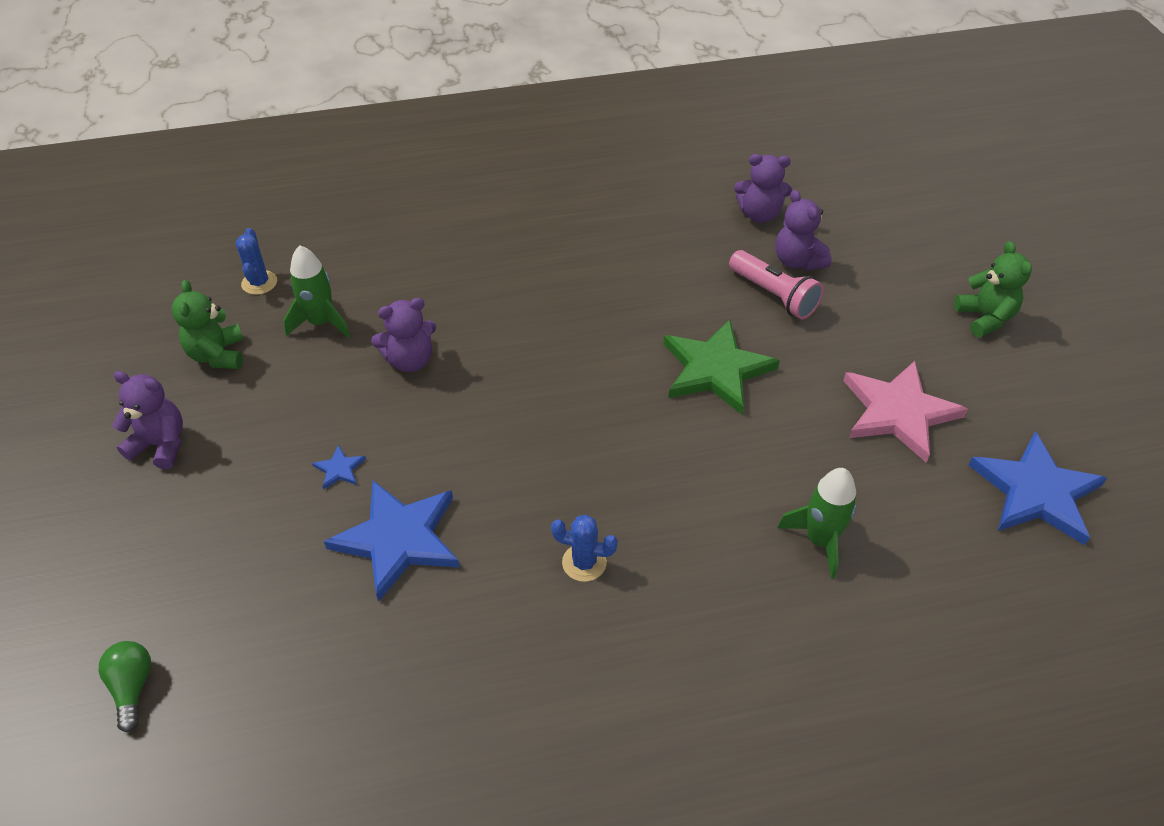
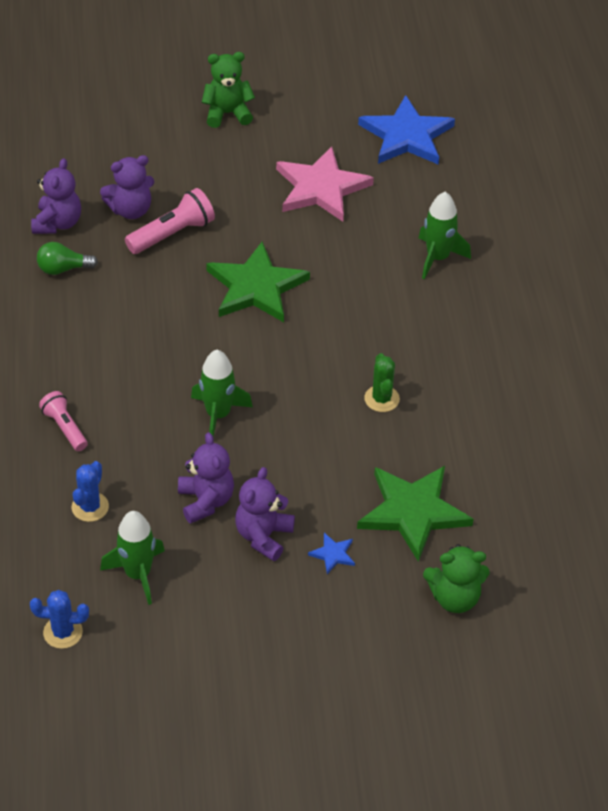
camera: 85 degrees left, 0 degrees up
(132, 687) = (541, 687): green light bulb -> green light bulb (63, 269)
(160, 445) = (284, 699): purple teddy bear -> purple teddy bear (263, 536)
(218, 355) = (168, 661): green teddy bear -> green teddy bear (454, 597)
(398, 539) = (413, 512): blue star -> green star
(495, 253) = (65, 427): none -> pink flashlight
(524, 358) = (218, 415): none -> green rocket
(568, 497) = (381, 399): none -> green cactus
(584, 562) = (446, 395): blue cactus -> blue cactus (90, 507)

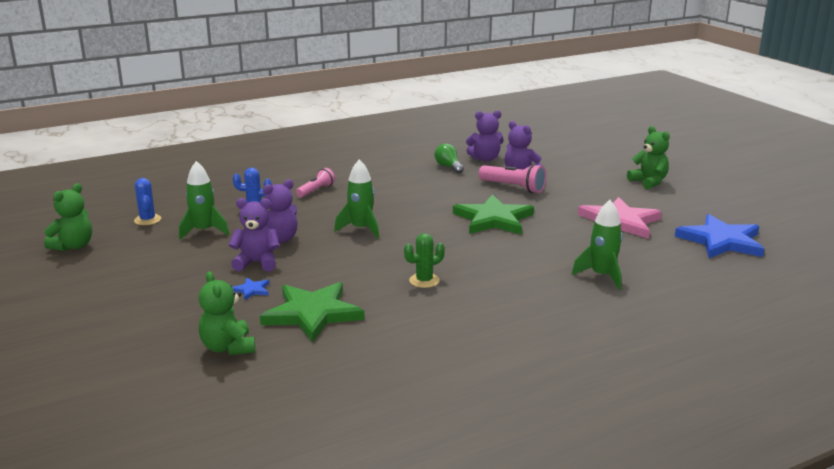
camera: 70 degrees right, 25 degrees down
(111, 725) = (73, 246): none -> green teddy bear

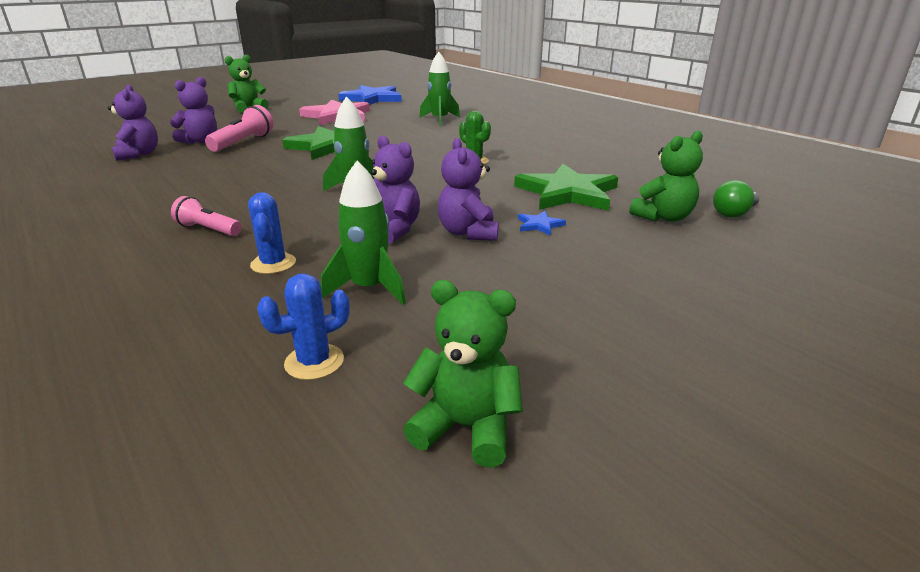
camera: 100 degrees left, 5 degrees up
(448, 167) = (155, 168): green light bulb -> green light bulb (734, 213)

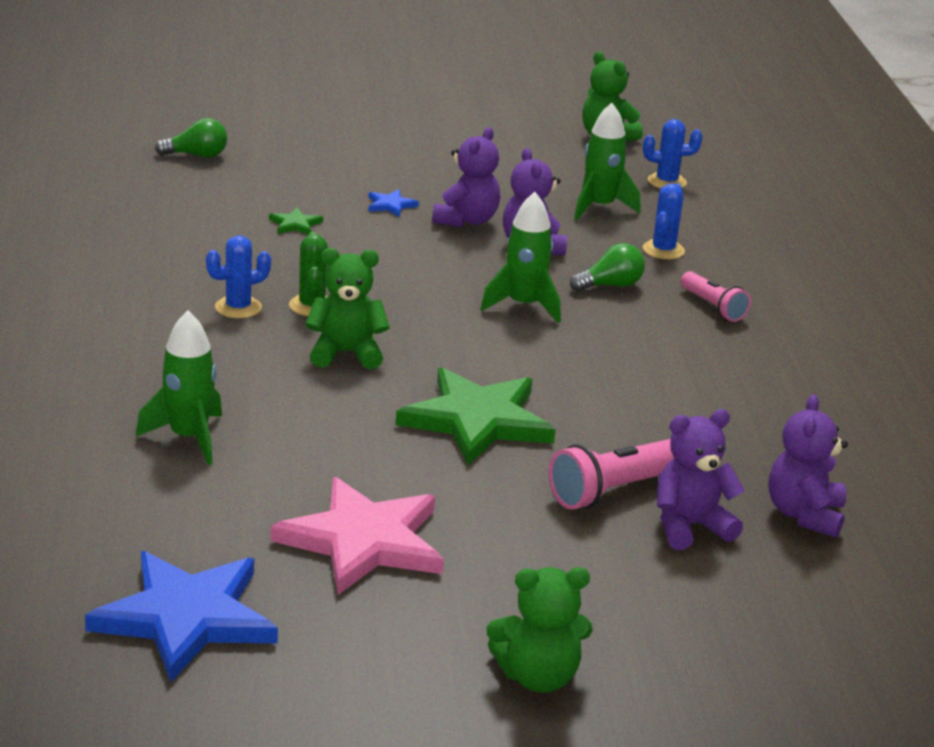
camera: 150 degrees left, 0 degrees up
(304, 221) = (610, 285): none -> green light bulb
(506, 152) = (238, 307): none -> blue cactus
(567, 193) = (295, 224): green star -> green star, size x0.41
(663, 217) = (266, 174): green teddy bear -> green teddy bear (346, 353)

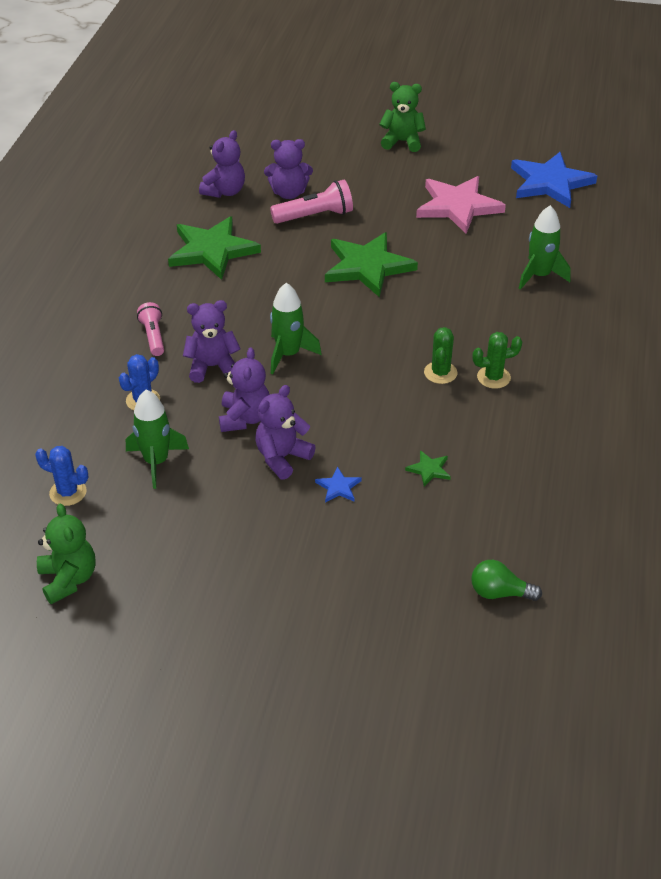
camera: 160 degrees left, 15 degrees up
(238, 307) = (493, 377): blue cactus -> green cactus
(346, 353) = (429, 326): green teddy bear -> none
(610, 285) = (212, 367): green light bulb -> purple teddy bear
(735, 417) = (212, 250): none -> green star

